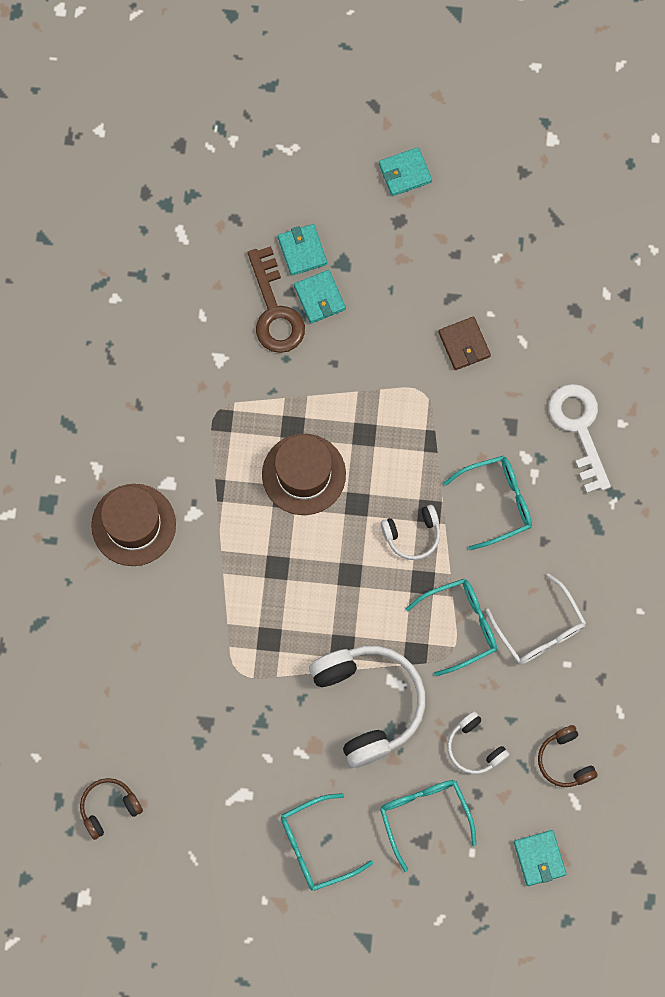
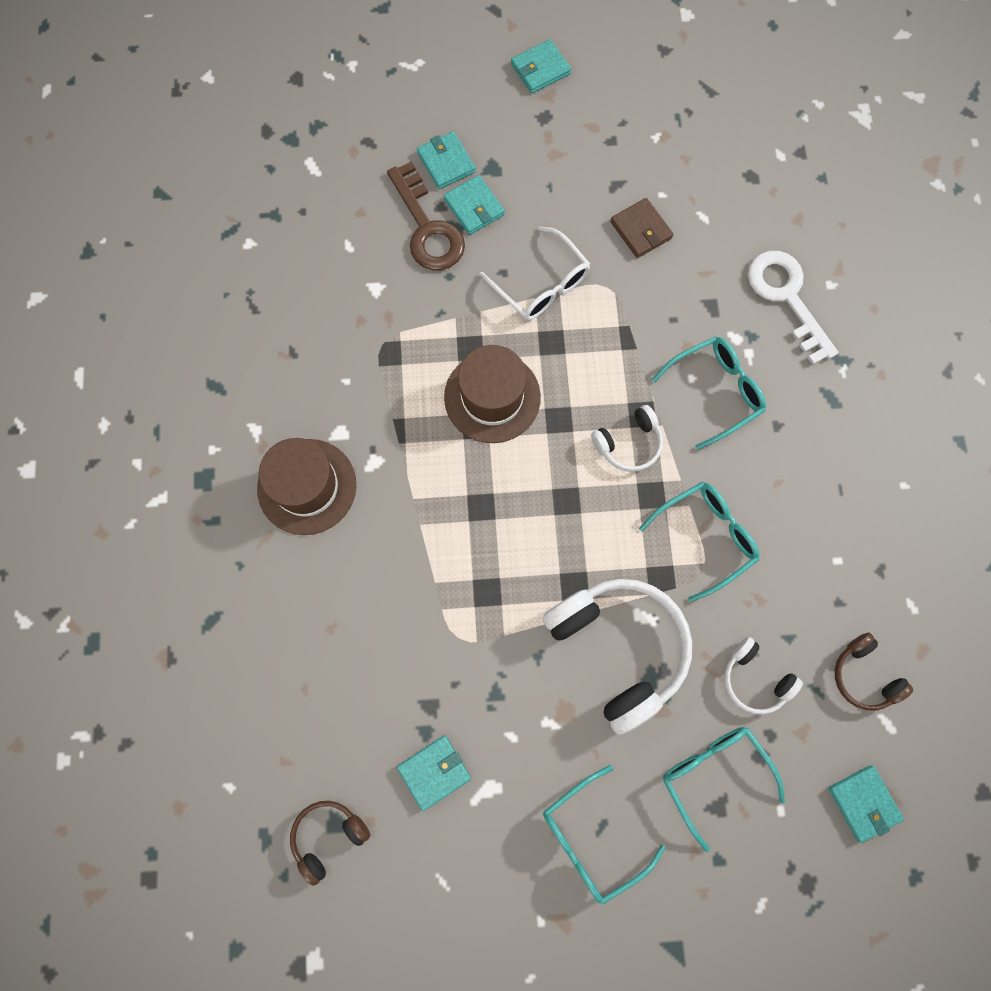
camera: 10 degrees left, 0 degrees up
(201, 774) = (434, 772): none -> turquoise wallet
(540, 629) = (797, 526): white glasses -> white glasses (541, 285)

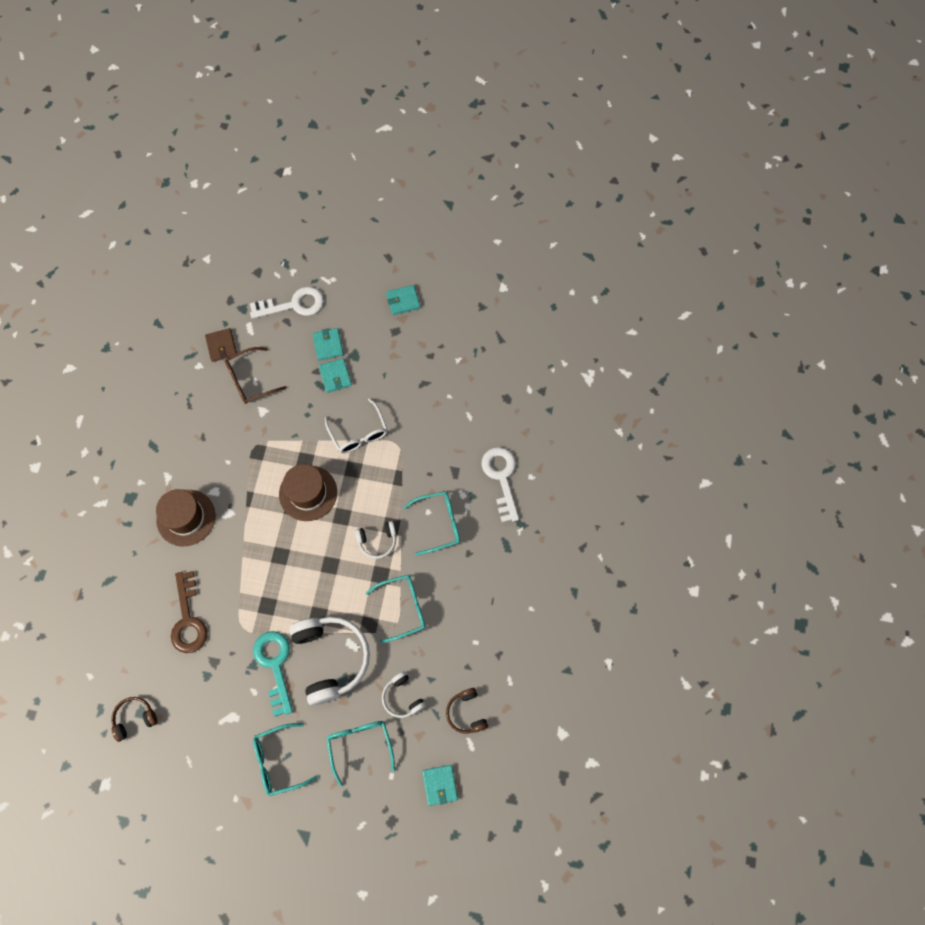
camera: 15 degrees right, 5 degrees down
(340, 246) = (250, 380): none -> brown glasses
(370, 114) = (293, 304): none -> white key
(427, 227) = (304, 382): brown key -> brown key (188, 619)
(434, 772) = (204, 699): turquoise wallet -> none
(532, 685) = (275, 665): none -> turquoise key
(641, 230) = (429, 415): brown wallet -> brown wallet (221, 346)

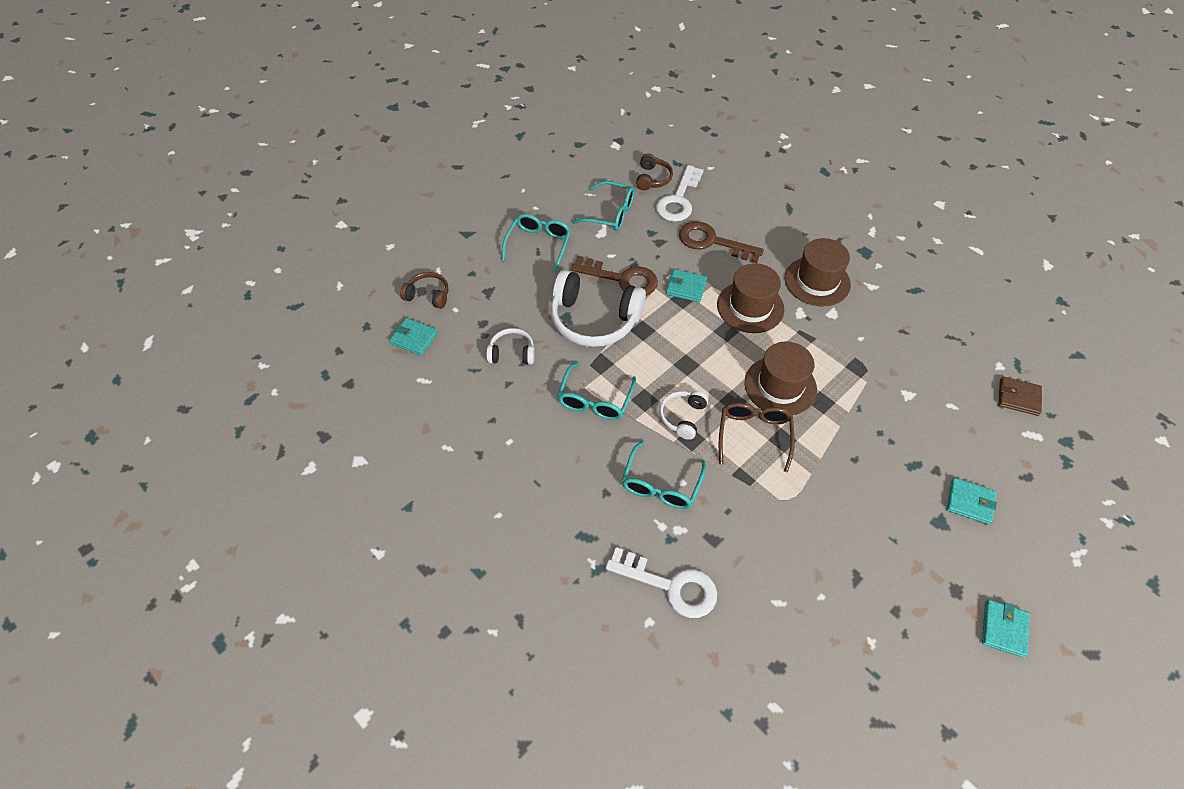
camera: 125 degrees right, 15 degrees down
(244, 552) = (750, 307): none -> brown hat
(250, 380) = (956, 402): brown glasses -> brown glasses (754, 435)
(275, 665) = (621, 279): turquoise key -> brown key
(293, 304) = (1051, 496): white key -> white key (679, 199)
(335, 376) = (918, 486): turquoise wallet -> turquoise wallet (686, 287)
(359, 433) = (825, 469): white glasses -> none
(360, 745) = (500, 302): turquoise glasses -> turquoise glasses (610, 213)
(466, 713) = (452, 394): brown headphones -> brown headphones (428, 295)

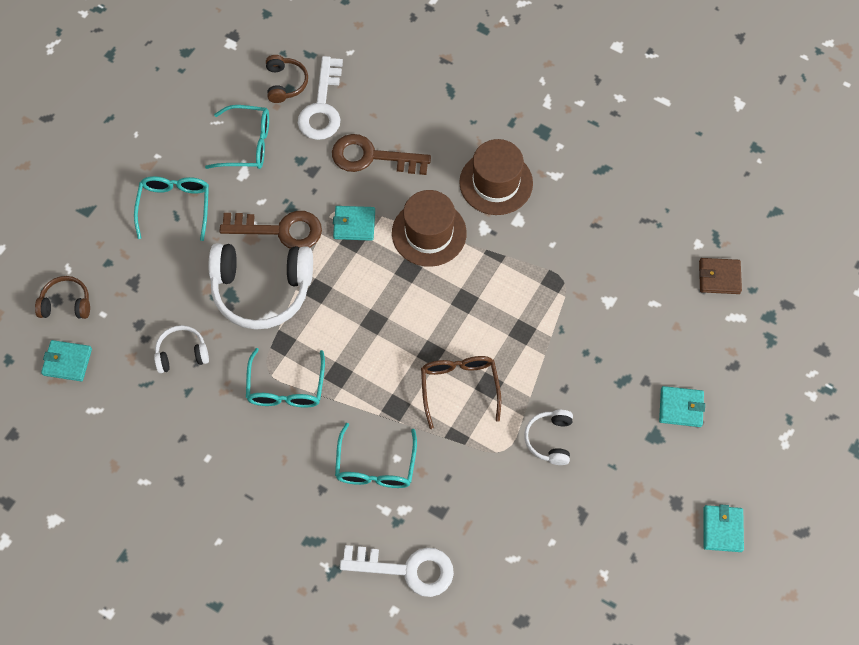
camera: 15 degrees left, 10 degrees up
(682, 417) = (382, 385): white headphones -> white headphones (550, 439)
(780, 386) = (477, 323): brown hat -> none

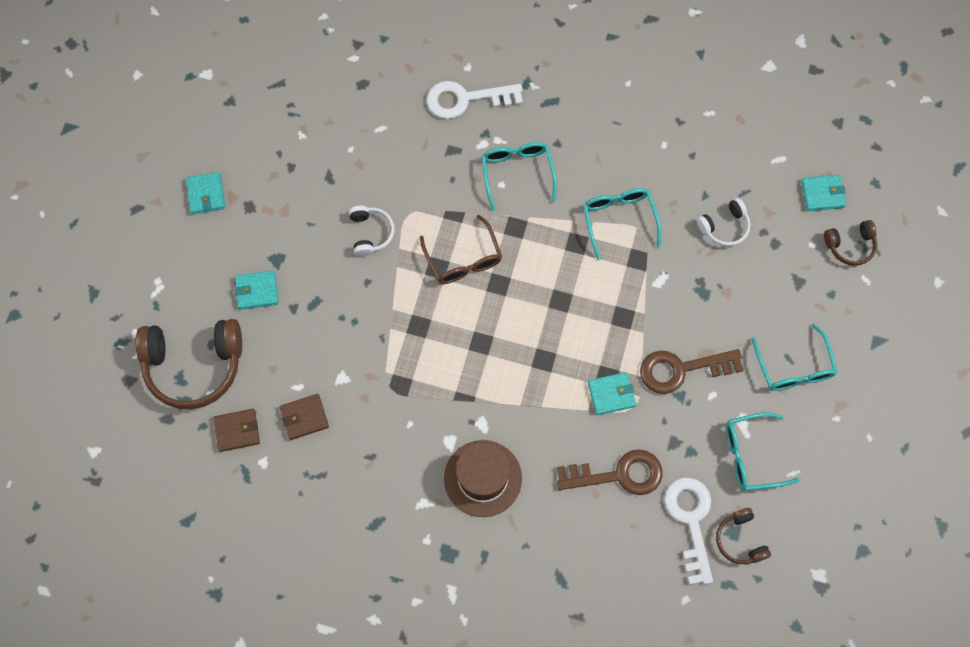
camera: 165 degrees right, 5 degrees up
(262, 290) = (676, 305): white headphones -> none
(429, 233) = (535, 404): brown hat -> none
(652, 274) = (304, 417): none -> brown wallet
(755, 348) = (194, 365): none -> brown headphones

